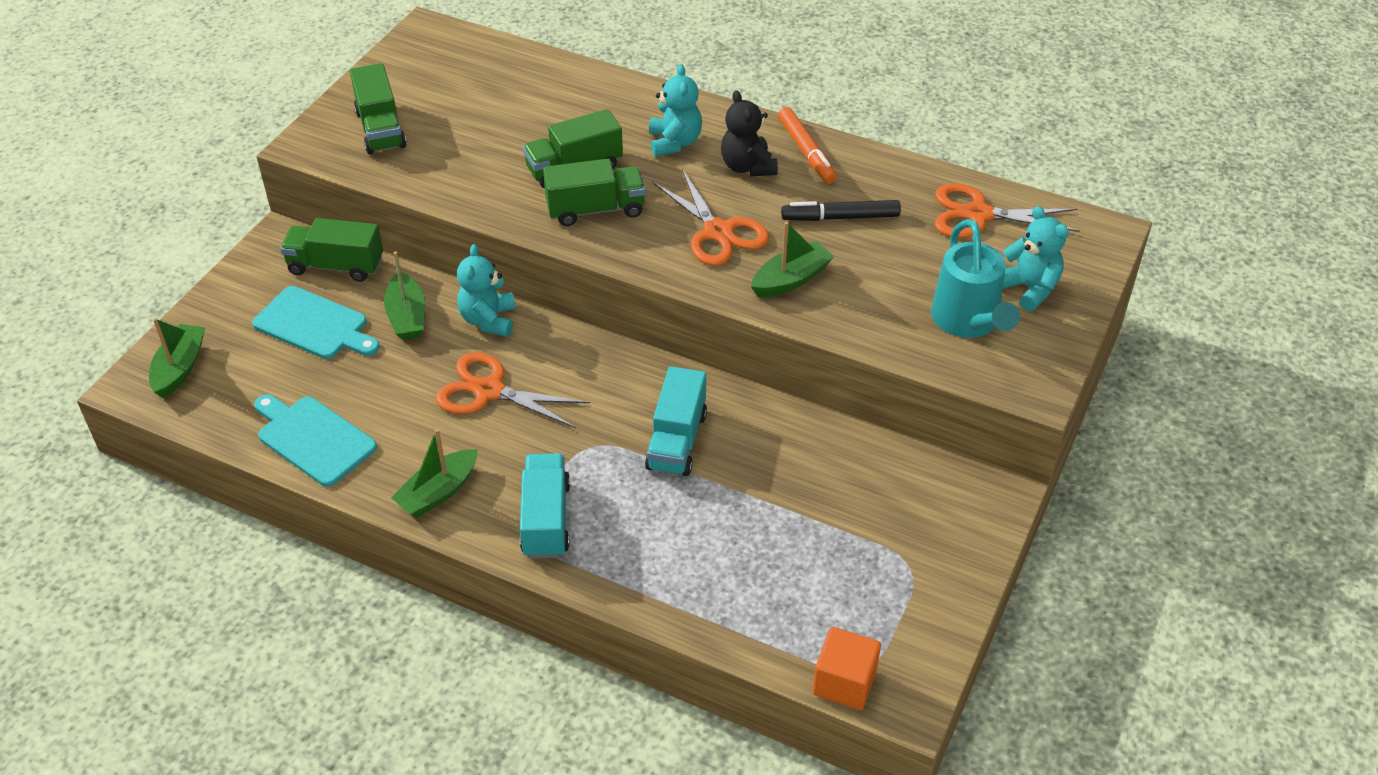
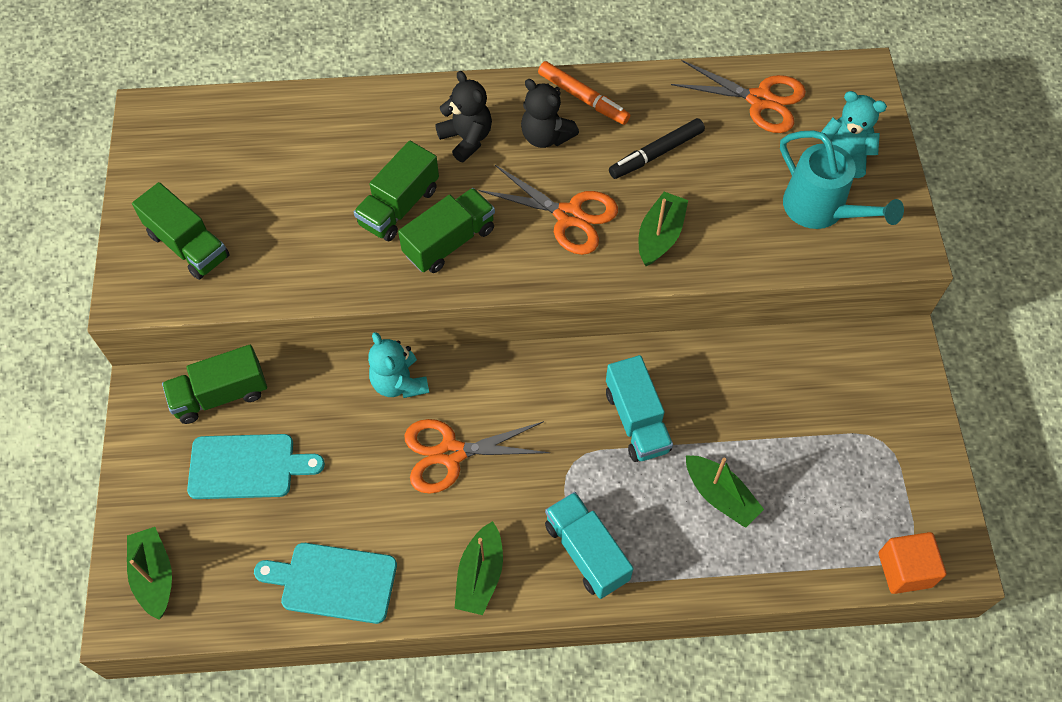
camera: 30 degrees left, 15 degrees up
(407, 316) = (325, 415): green boat -> green boat (720, 496)
(674, 142) = (466, 139): turquoise teddy bear -> black teddy bear
(978, 214) = (759, 100): orange scissors -> orange scissors turned 135 degrees counterclockwise

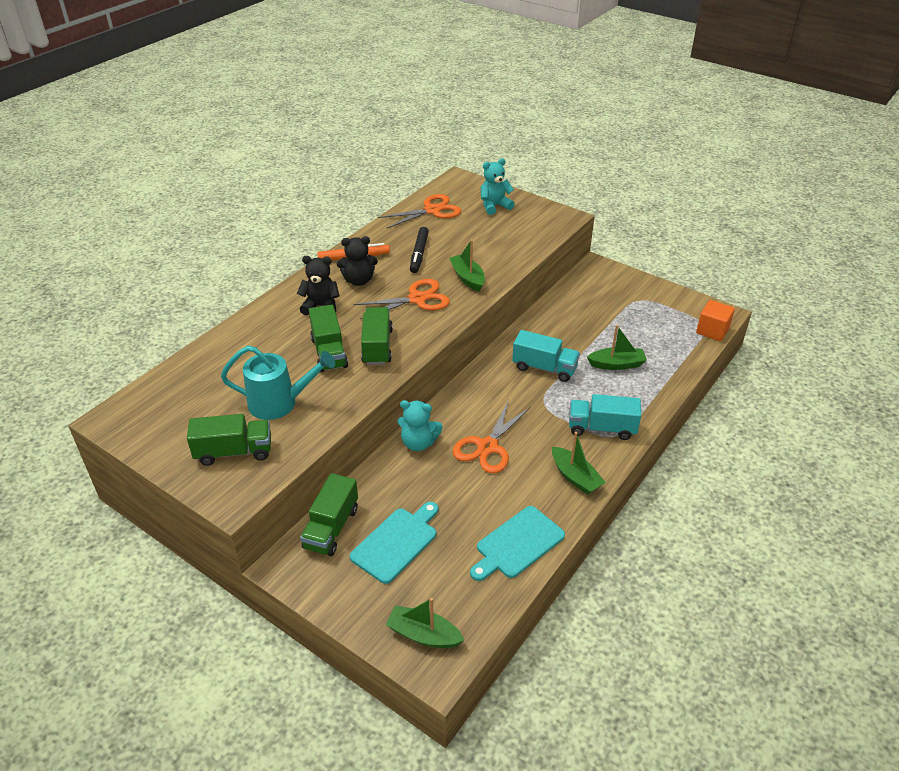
camera: 50 degrees left, 20 degrees down
(821, 210) = (515, 227): turquoise watering can -> turquoise watering can (280, 403)

